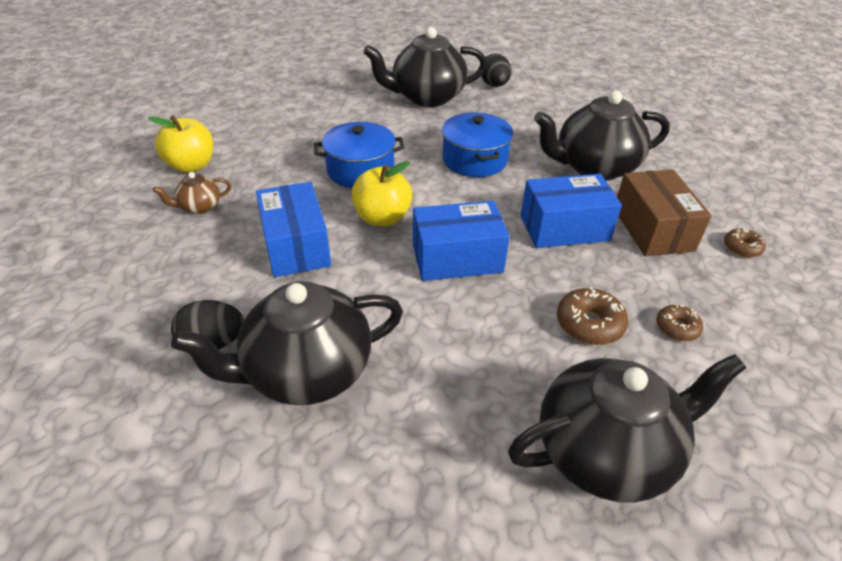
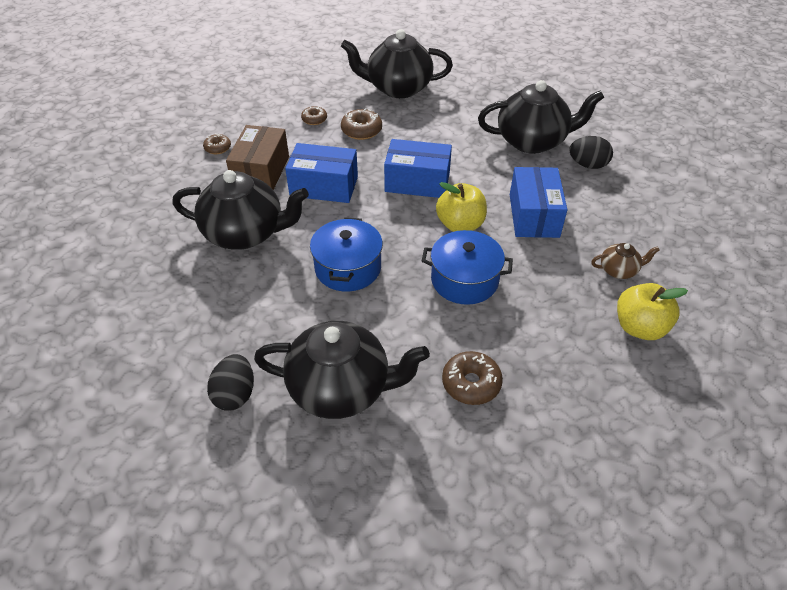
camera: 160 degrees left, 5 degrees up
(335, 113) = (471, 383): none -> brown donut

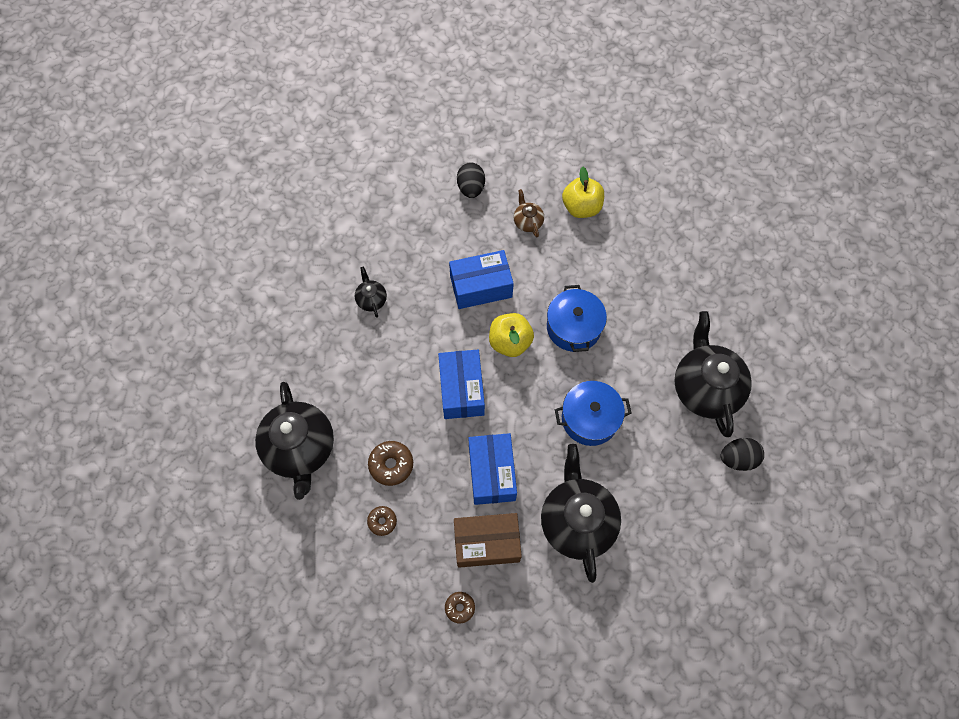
camera: 105 degrees left, 20 degrees up
(471, 383) = (669, 306): brown donut -> none
(533, 141) = (371, 299): black teapot -> black teapot, size x0.45
(587, 165) = (397, 251): black egg -> black egg (471, 188)

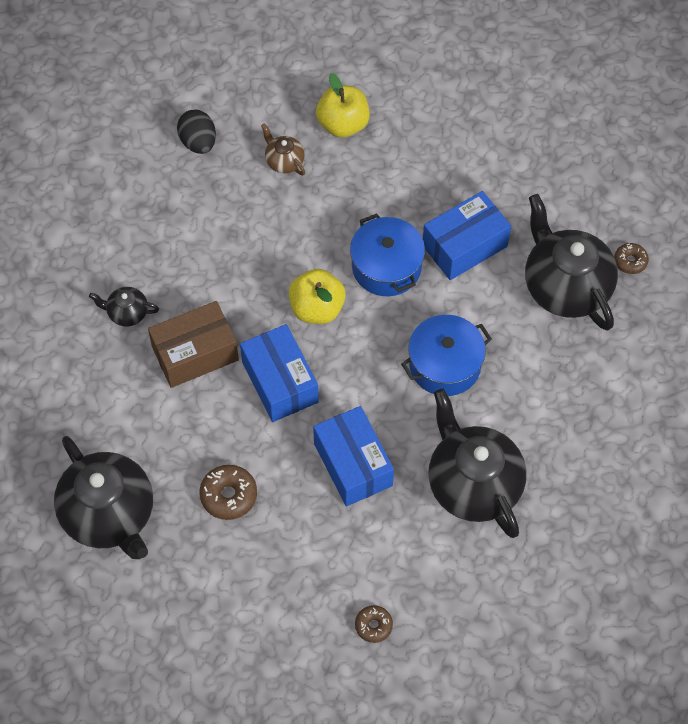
camera: 20 degrees left, 5 degrees down
(371, 299) = (127, 313): black teapot -> black teapot turned 45 degrees counterclockwise
(382, 521) = (243, 563): brown donut -> brown donut (630, 261)
(481, 286) = (256, 255): blue box -> blue box (464, 246)
(487, 543) = (377, 544): brown box -> brown box (195, 353)
(737, 458) = (630, 353): black egg -> none

